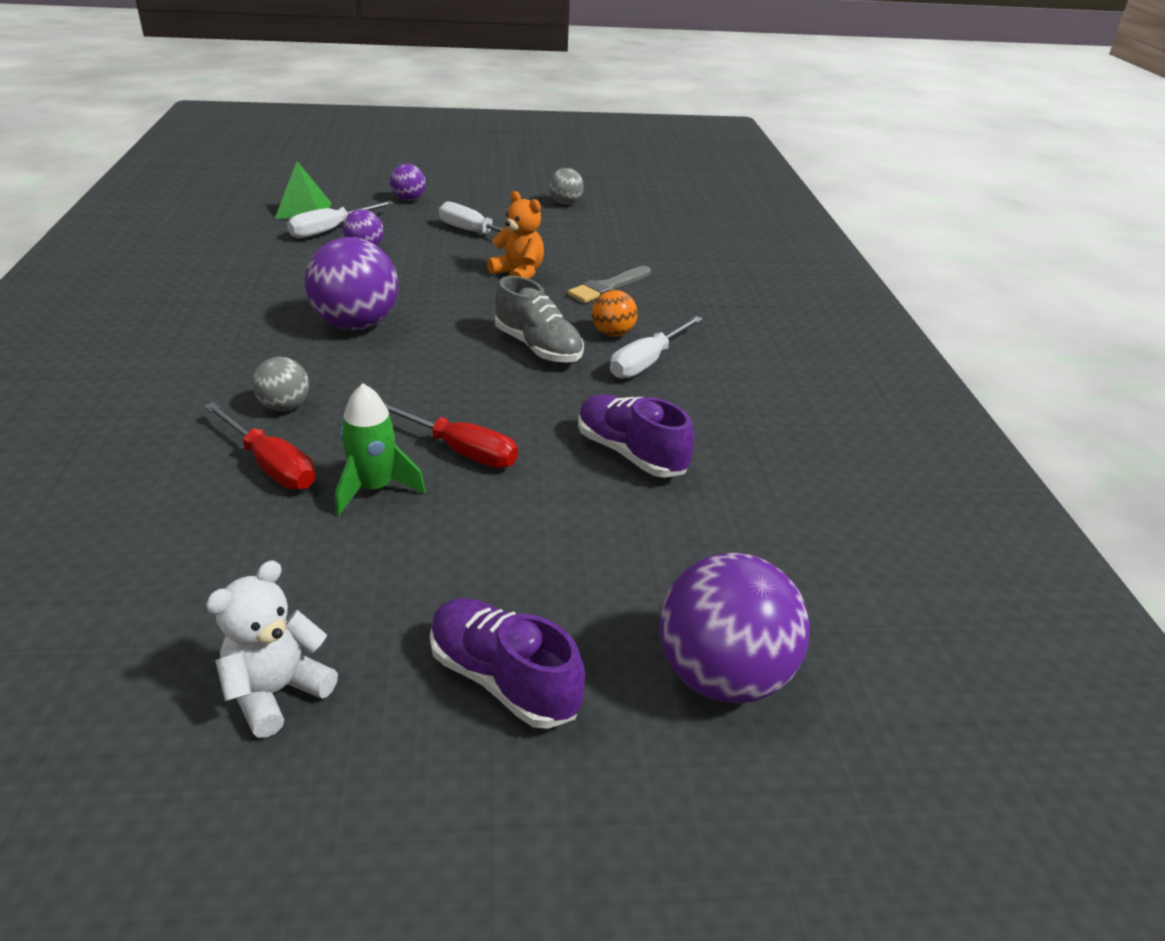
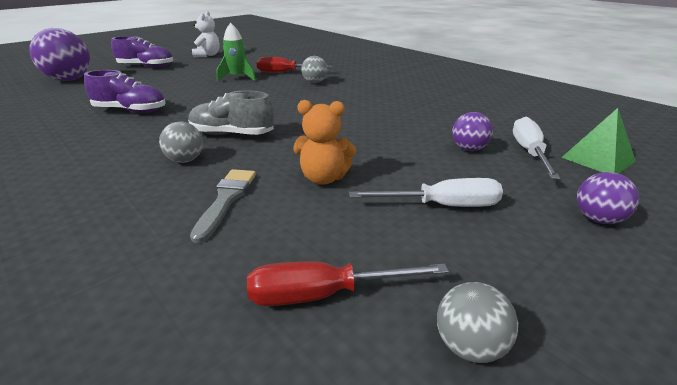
camera: 145 degrees right, 5 degrees down
(356, 324) = (355, 110): purple ball -> none
(459, 450) = (219, 91): red screwdriver -> red screwdriver (324, 294)
(612, 333) = (185, 160): orange ball -> grey ball
(647, 362) = (143, 151): white screwdriver -> none

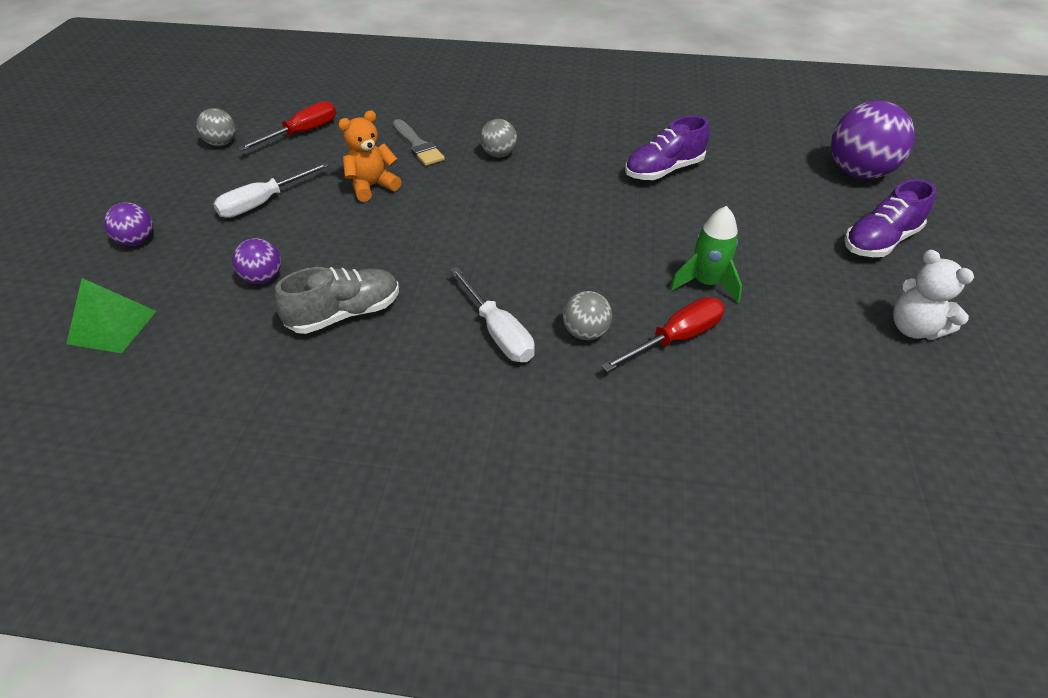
camera: 140 degrees right, 15 degrees up
(232, 134) = (512, 191): grey shoe -> grey shoe (345, 314)
(529, 152) = (193, 303): white screwdriver -> white screwdriver (498, 332)

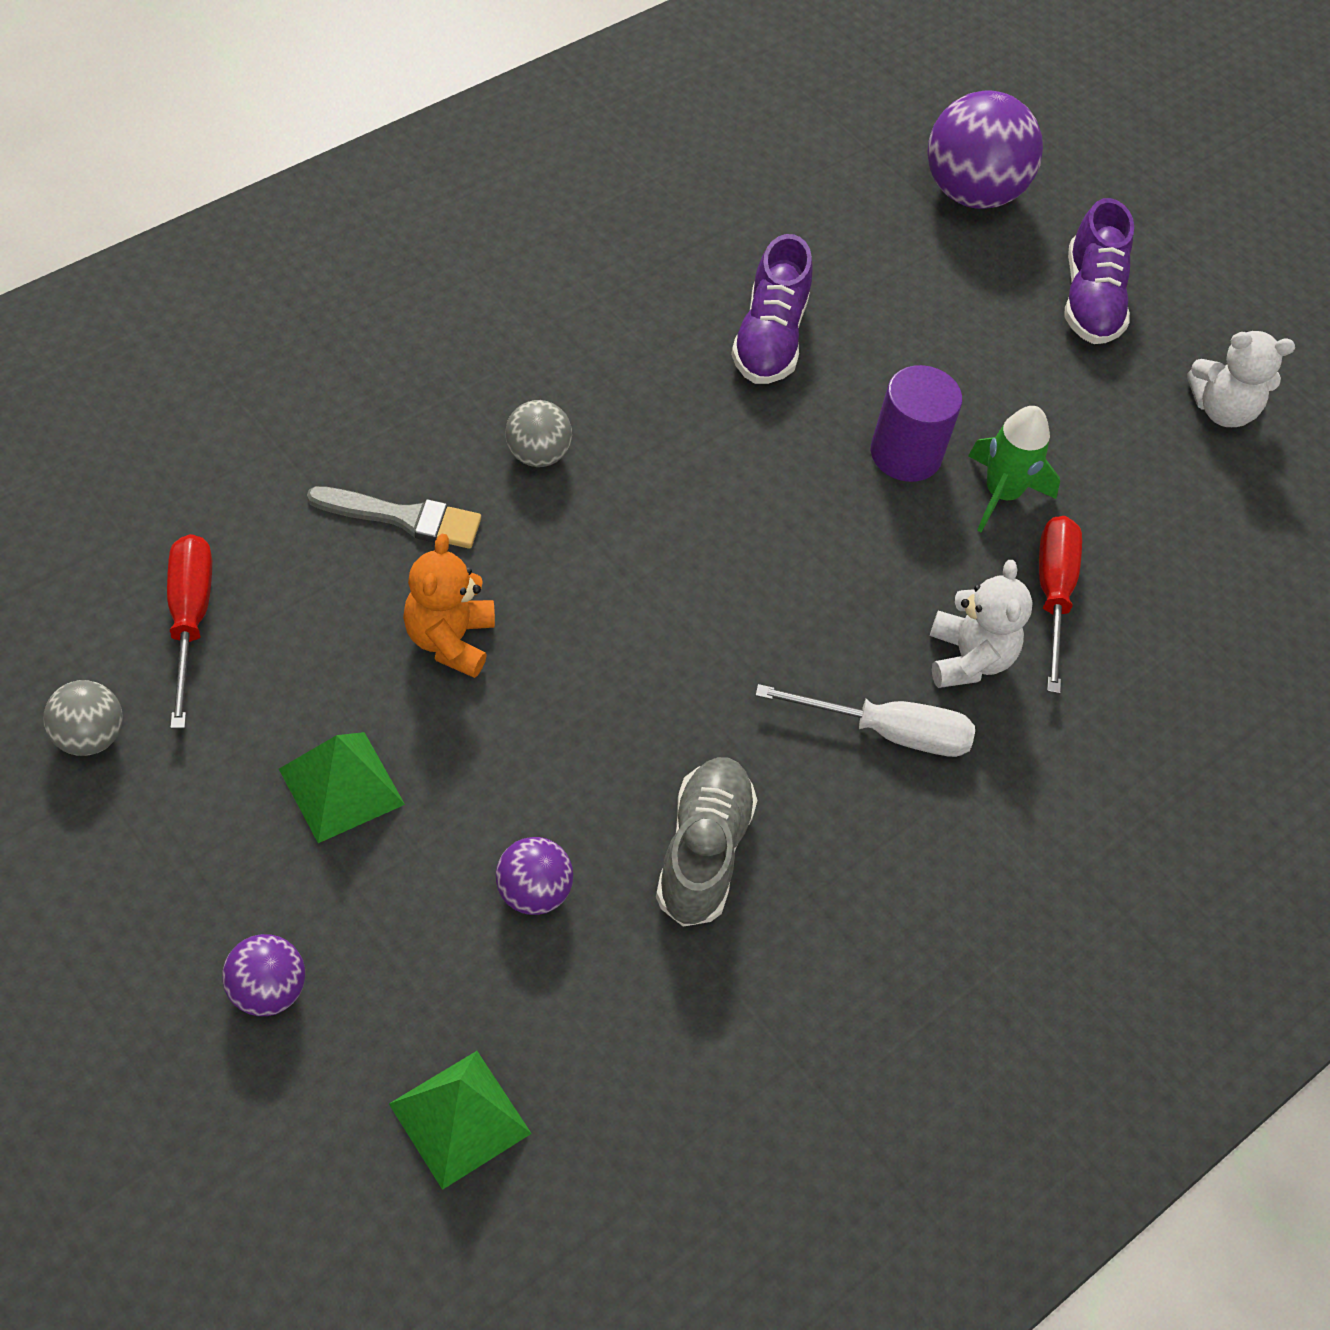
camera: 55 degrees left, 10 degrees up
(263, 203) = (341, 786): white screwdriver -> green pyramid
(585, 333) = (968, 659): grey ball -> white teddy bear
(673, 241) = (906, 454): none -> purple cylinder

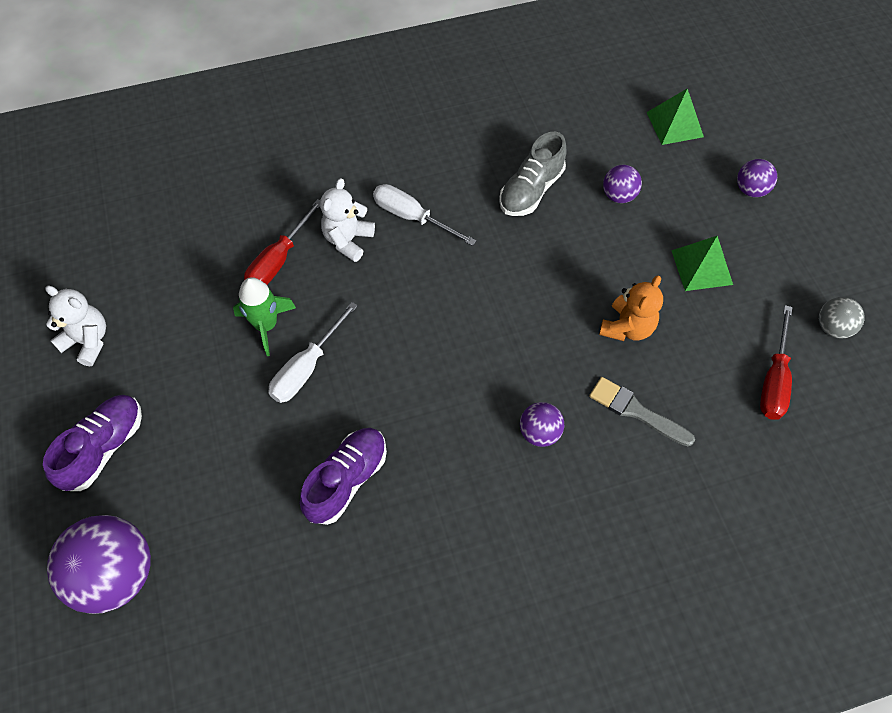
camera: 150 degrees left, 5 degrees up
(537, 454) = (539, 433): grey ball -> purple ball
(906, 454) = (307, 368): purple cylinder -> white screwdriver

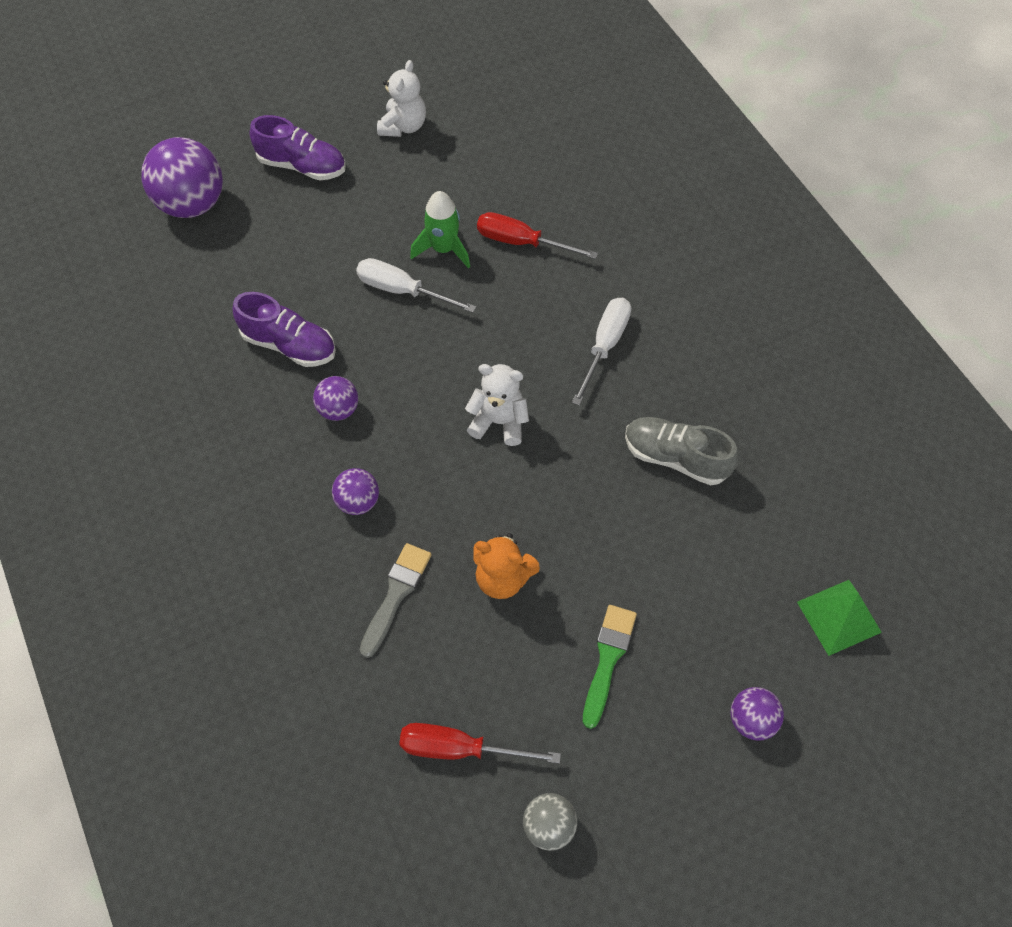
camera: 80 degrees right, 0 degrees up
(348, 240) = (560, 294): white teddy bear -> white teddy bear (499, 422)
(618, 196) = (694, 555): purple ball -> purple ball (338, 409)
(701, 267) = (608, 659): green pyramid -> green brush

